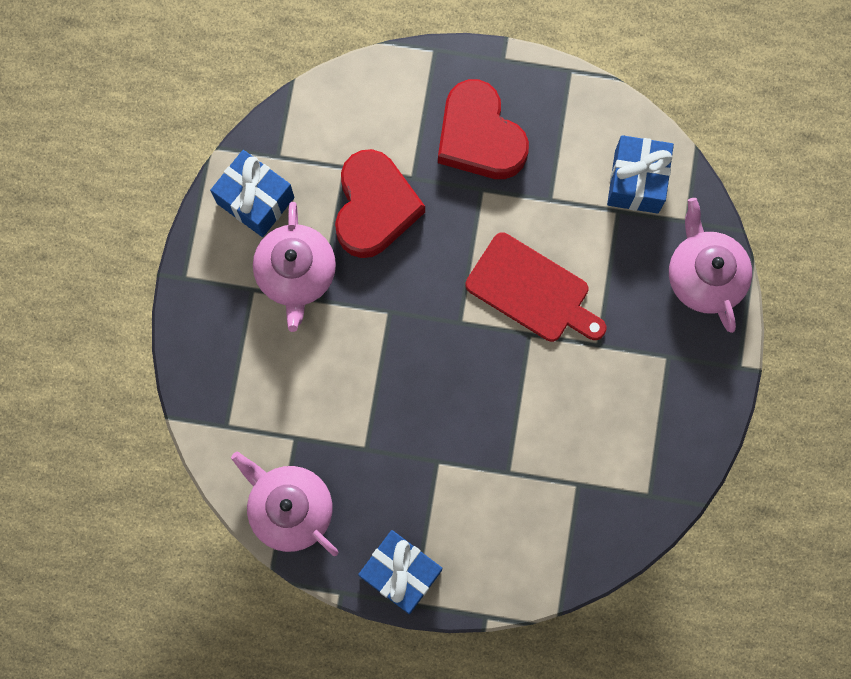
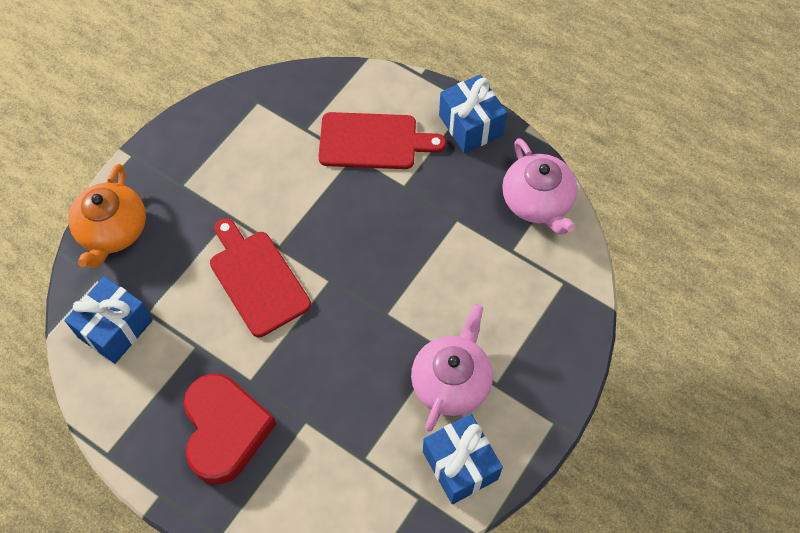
camera: 155 degrees left, 15 degrees down
(374, 207) = (353, 409): red heart -> none
(497, 502) = (373, 141): none -> red cutting board
(704, 275) = (112, 231): pink teapot -> orange teapot

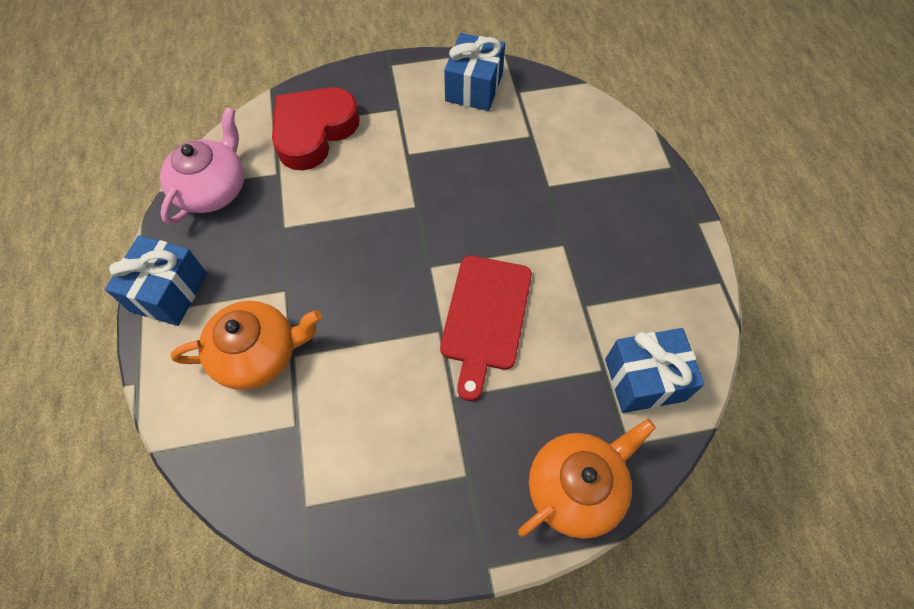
camera: 135 degrees left, 0 degrees up
(225, 430) = (613, 226): red heart -> red heart (314, 132)
(373, 141) = (258, 354): red cutting board -> orange teapot
(451, 381) = (423, 132): pink teapot -> none

